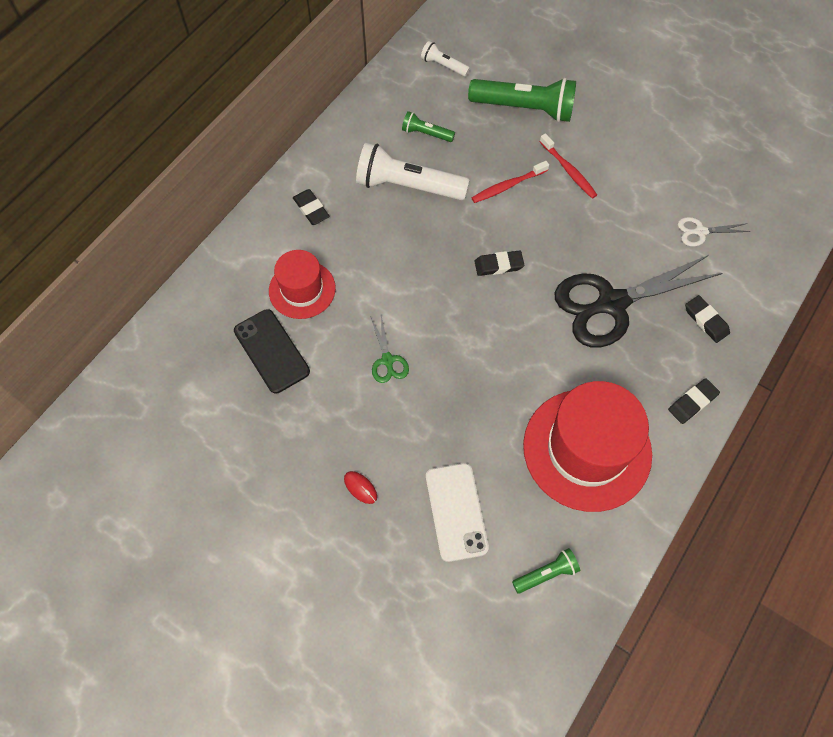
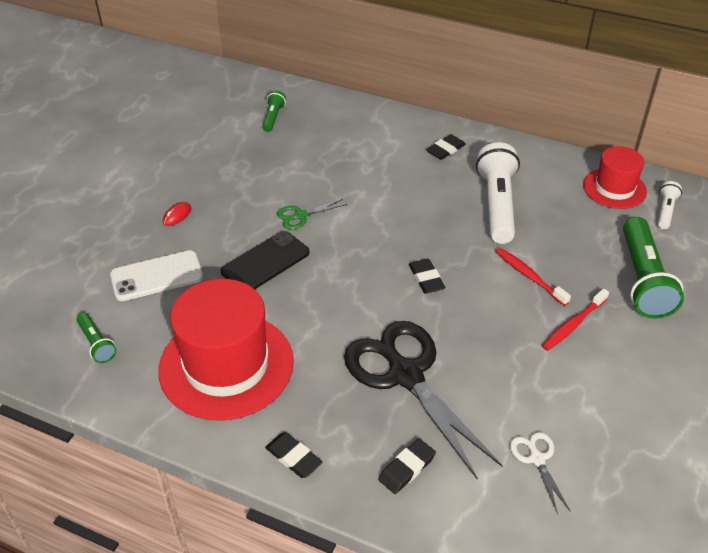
camera: 80 degrees right, 20 degrees down
(271, 351) = (296, 149): black phone -> black phone (265, 262)
(302, 289) = (360, 157): red hat -> red hat (614, 188)
(426, 134) = (567, 209): green flashlight -> green flashlight (273, 117)

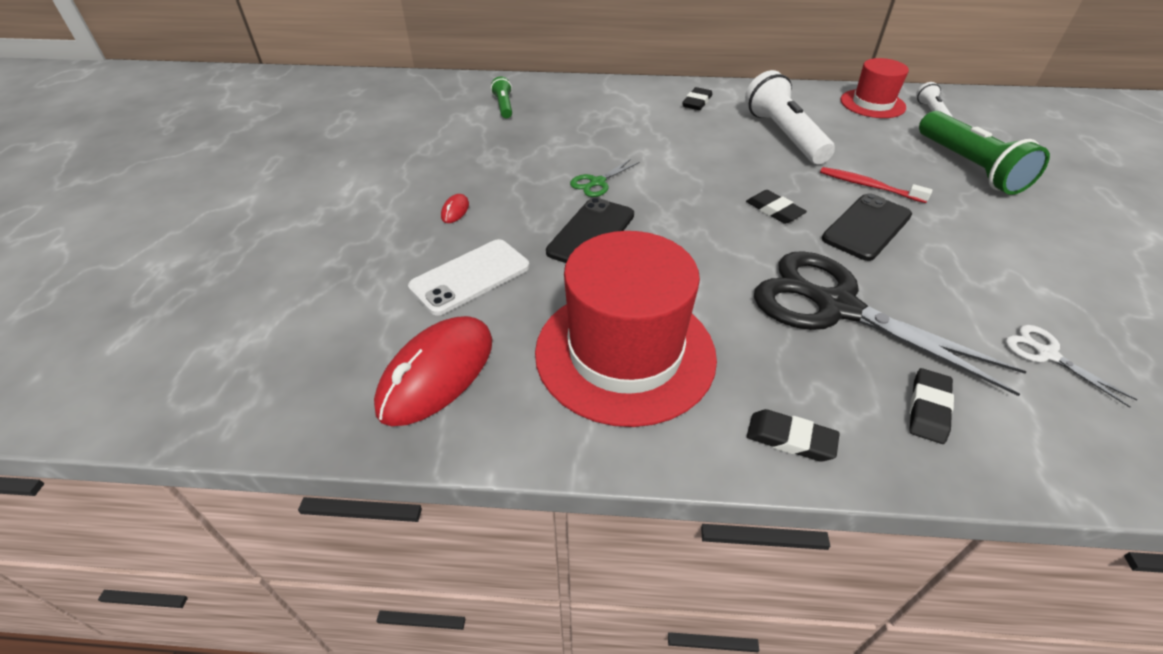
camera: 20 degrees left, 0 degrees up
(97, 344) = (437, 373): green flashlight -> red mouse
(491, 314) = (866, 227): none -> black phone
(573, 324) = (949, 217): red toothbrush -> none

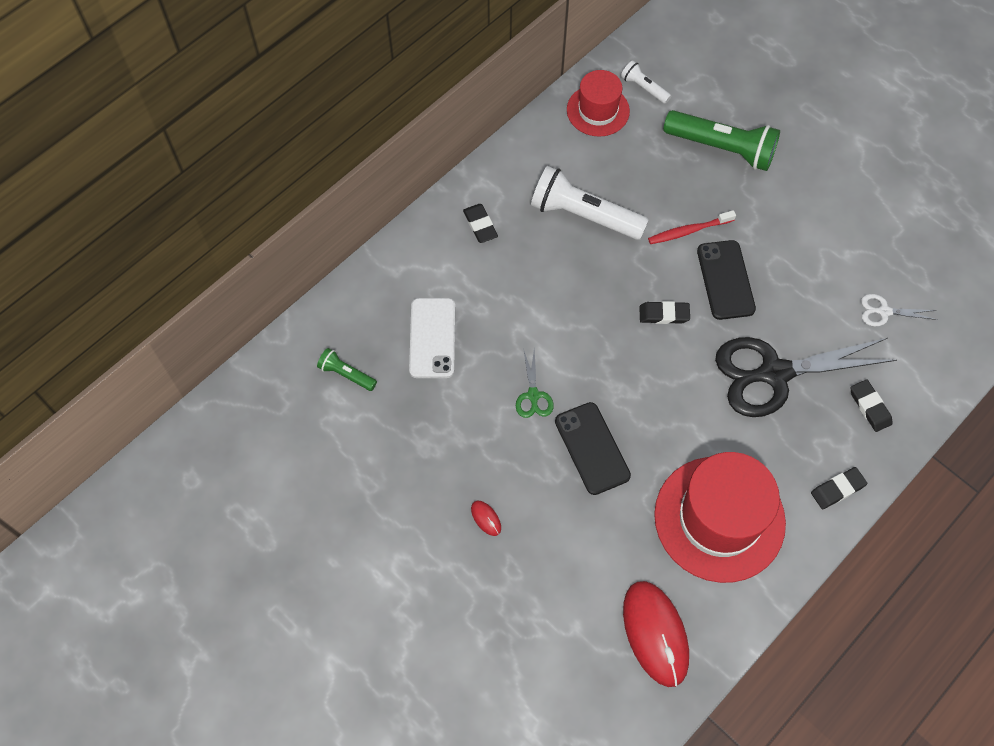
camera: 50 degrees left, 20 degrees up
(470, 277) = (576, 558): white phone -> white phone (432, 338)

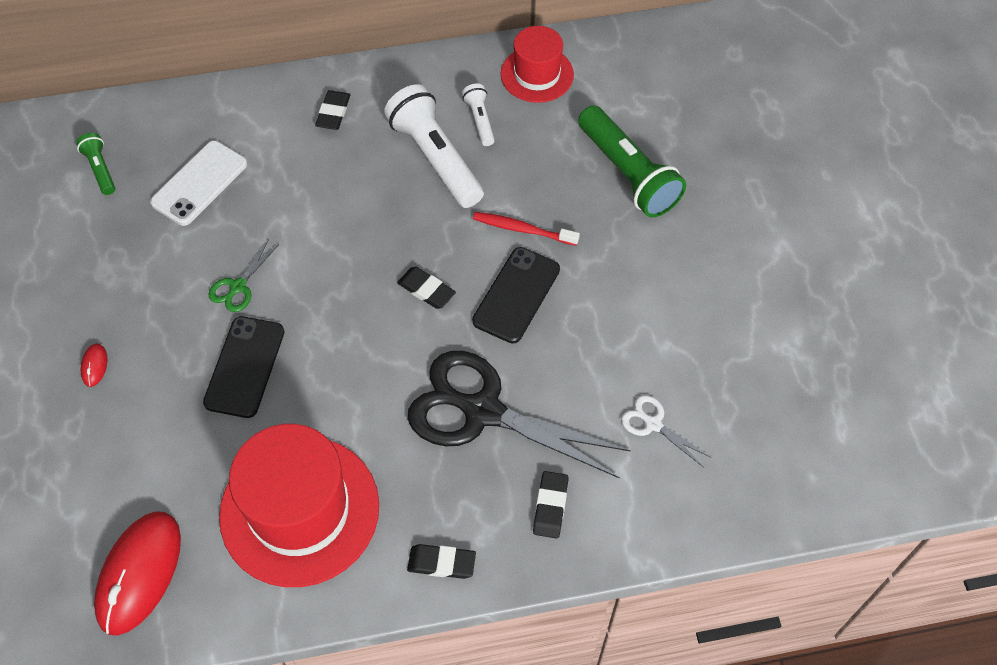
camera: 35 degrees right, 5 degrees down
(644, 88) = (601, 78): white flashlight -> white flashlight (480, 120)

